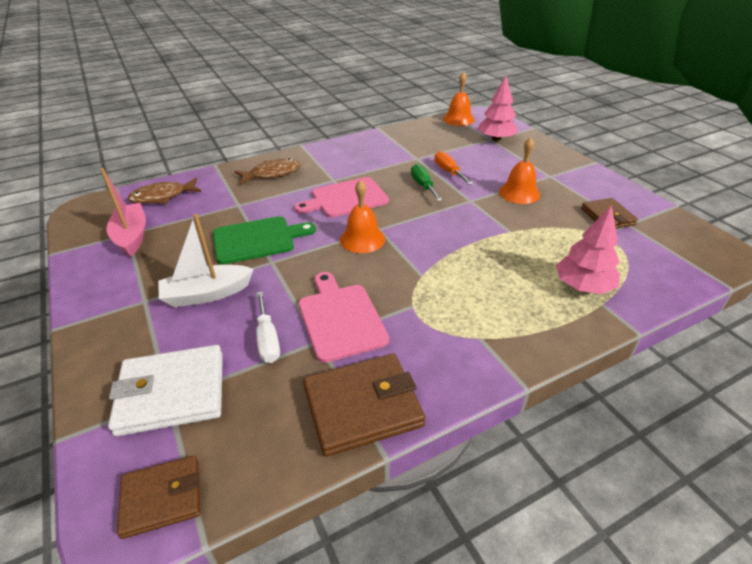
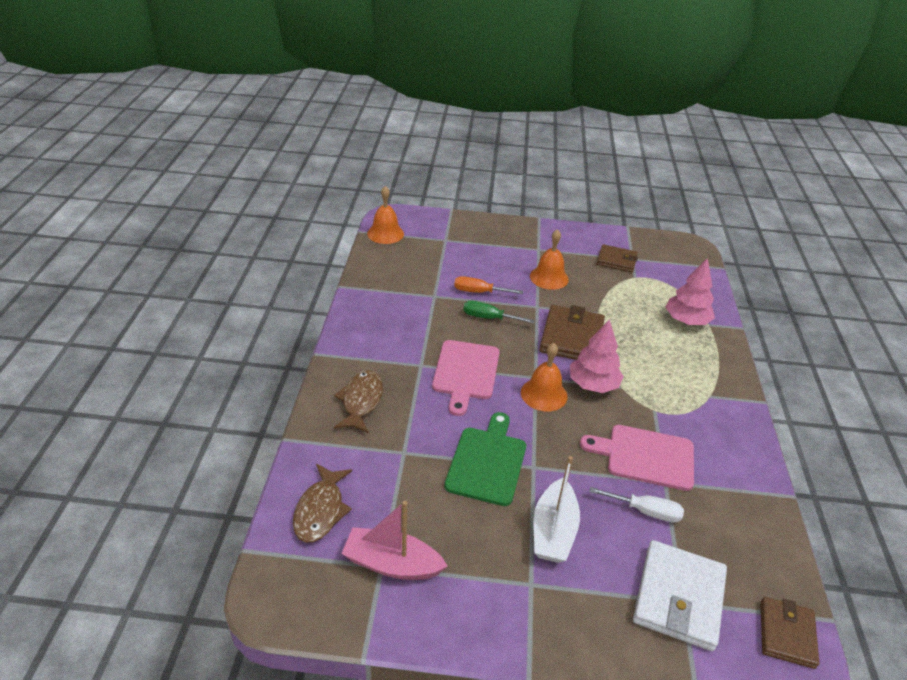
camera: 60 degrees left, 0 degrees up
(362, 406) = (747, 487): brown wallet -> brown wallet (571, 337)
(496, 139) = (449, 237): pink tree -> pink tree (593, 384)

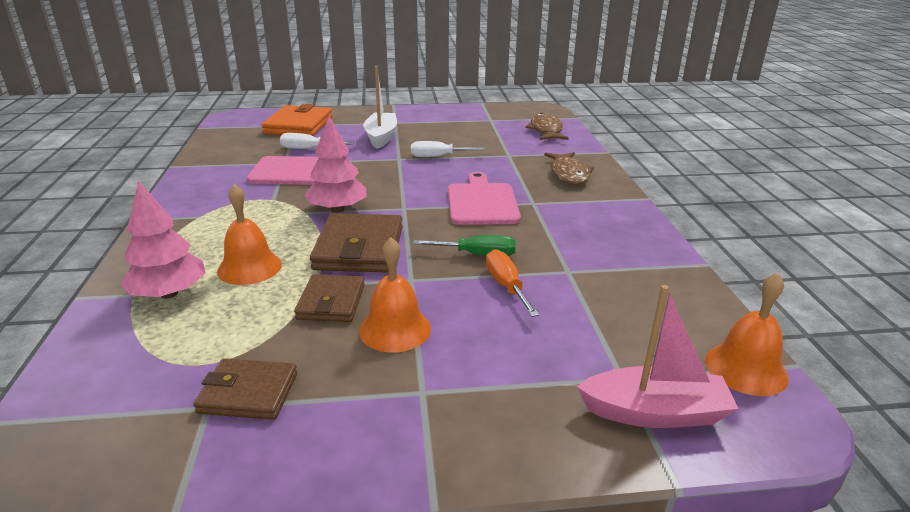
camera: 170 degrees right, 10 degrees down
(392, 564) = (484, 120): pink boat -> pink boat (654, 412)
(479, 292) = (506, 286): orange screwdriver -> orange screwdriver turned 105 degrees counterclockwise
(487, 462) = (438, 157): green cutting board -> white screwdriver
(544, 394) = (393, 197): orange bell -> orange bell (249, 267)
(678, 597) = (298, 125): white wallet -> orange wallet
(786, 634) = (234, 122): brown wallet -> brown wallet (331, 302)

